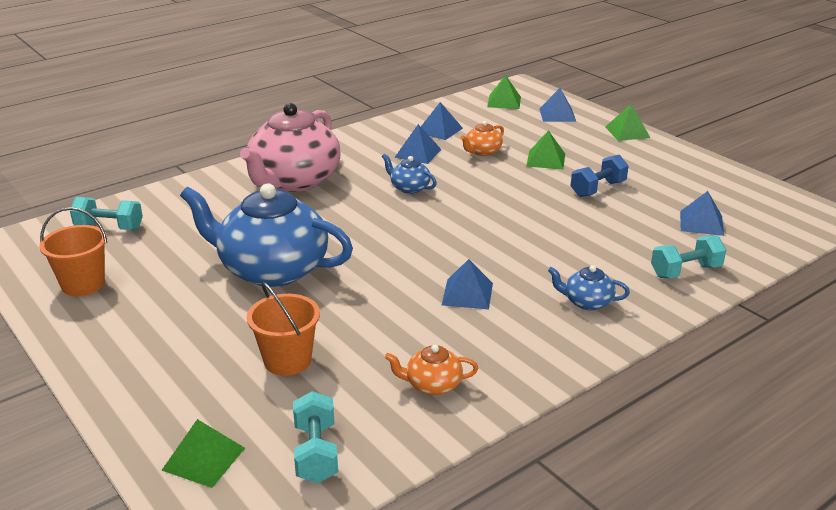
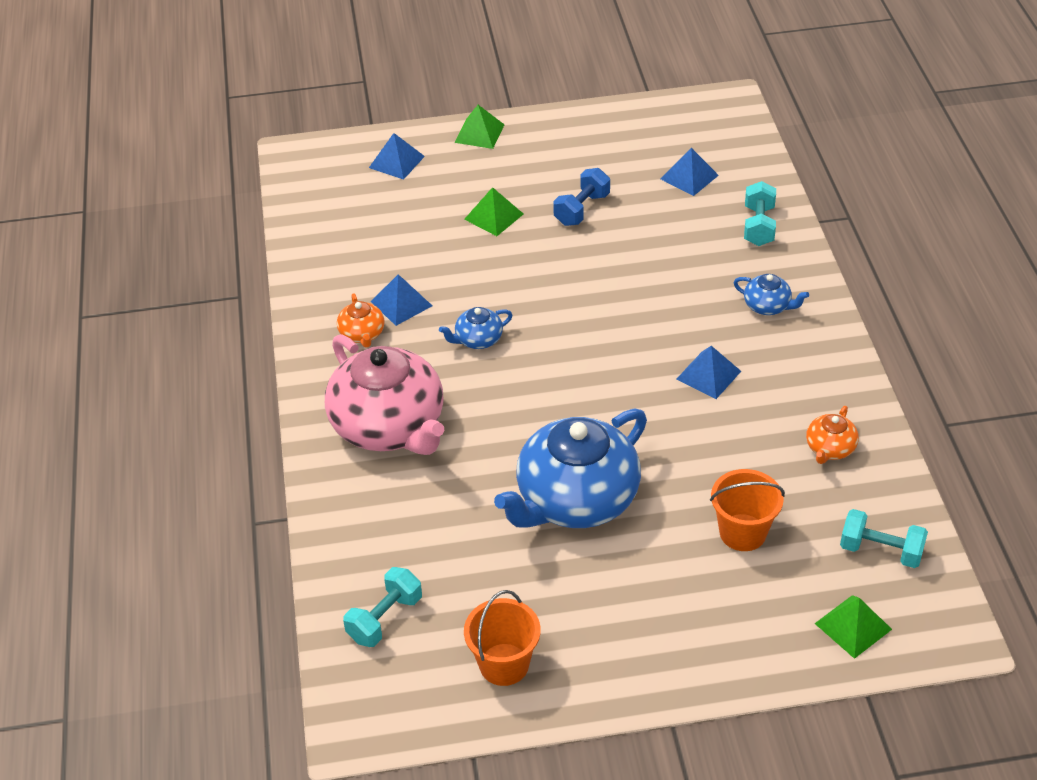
camera: 60 degrees left, 15 degrees up
(439, 130) = (356, 265): blue pyramid -> none
(482, 152) = (438, 253): orange teapot -> orange teapot (362, 334)
(504, 102) = (326, 186): green pyramid -> none
(587, 302) = (767, 306): blue teapot -> blue teapot turned 105 degrees counterclockwise
(598, 189) = (582, 209): blue dumbbell -> blue dumbbell turned 45 degrees clockwise

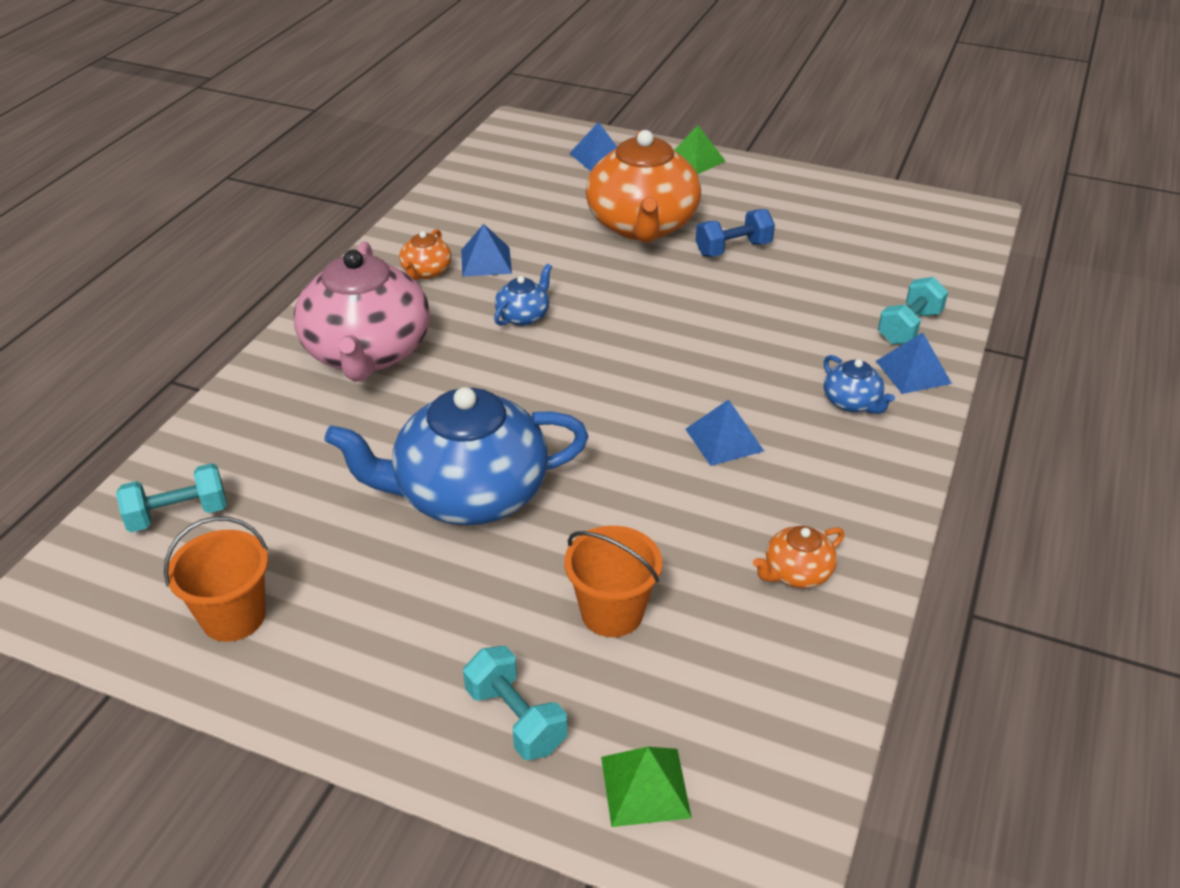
camera: 30 degrees right, 5 degrees down
(478, 339) = (523, 316): blue teapot -> blue teapot turned 120 degrees clockwise
(494, 216) = (642, 225): green pyramid -> orange teapot
(689, 177) = (871, 260): blue pyramid -> blue pyramid (913, 372)
(880, 551) = (759, 716): turquoise dumbbell -> turquoise dumbbell (516, 718)

